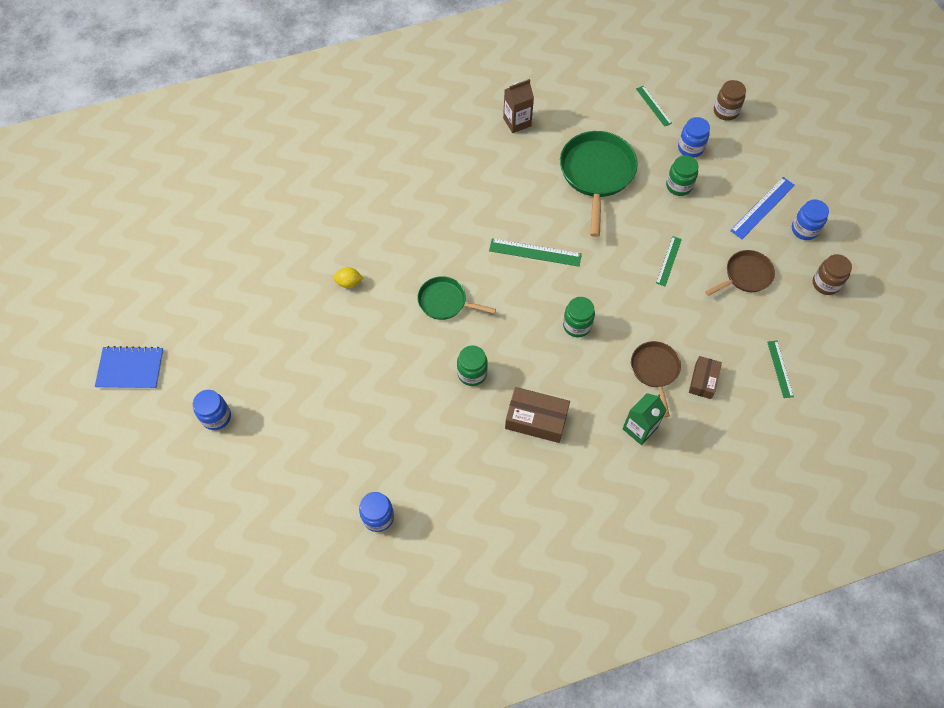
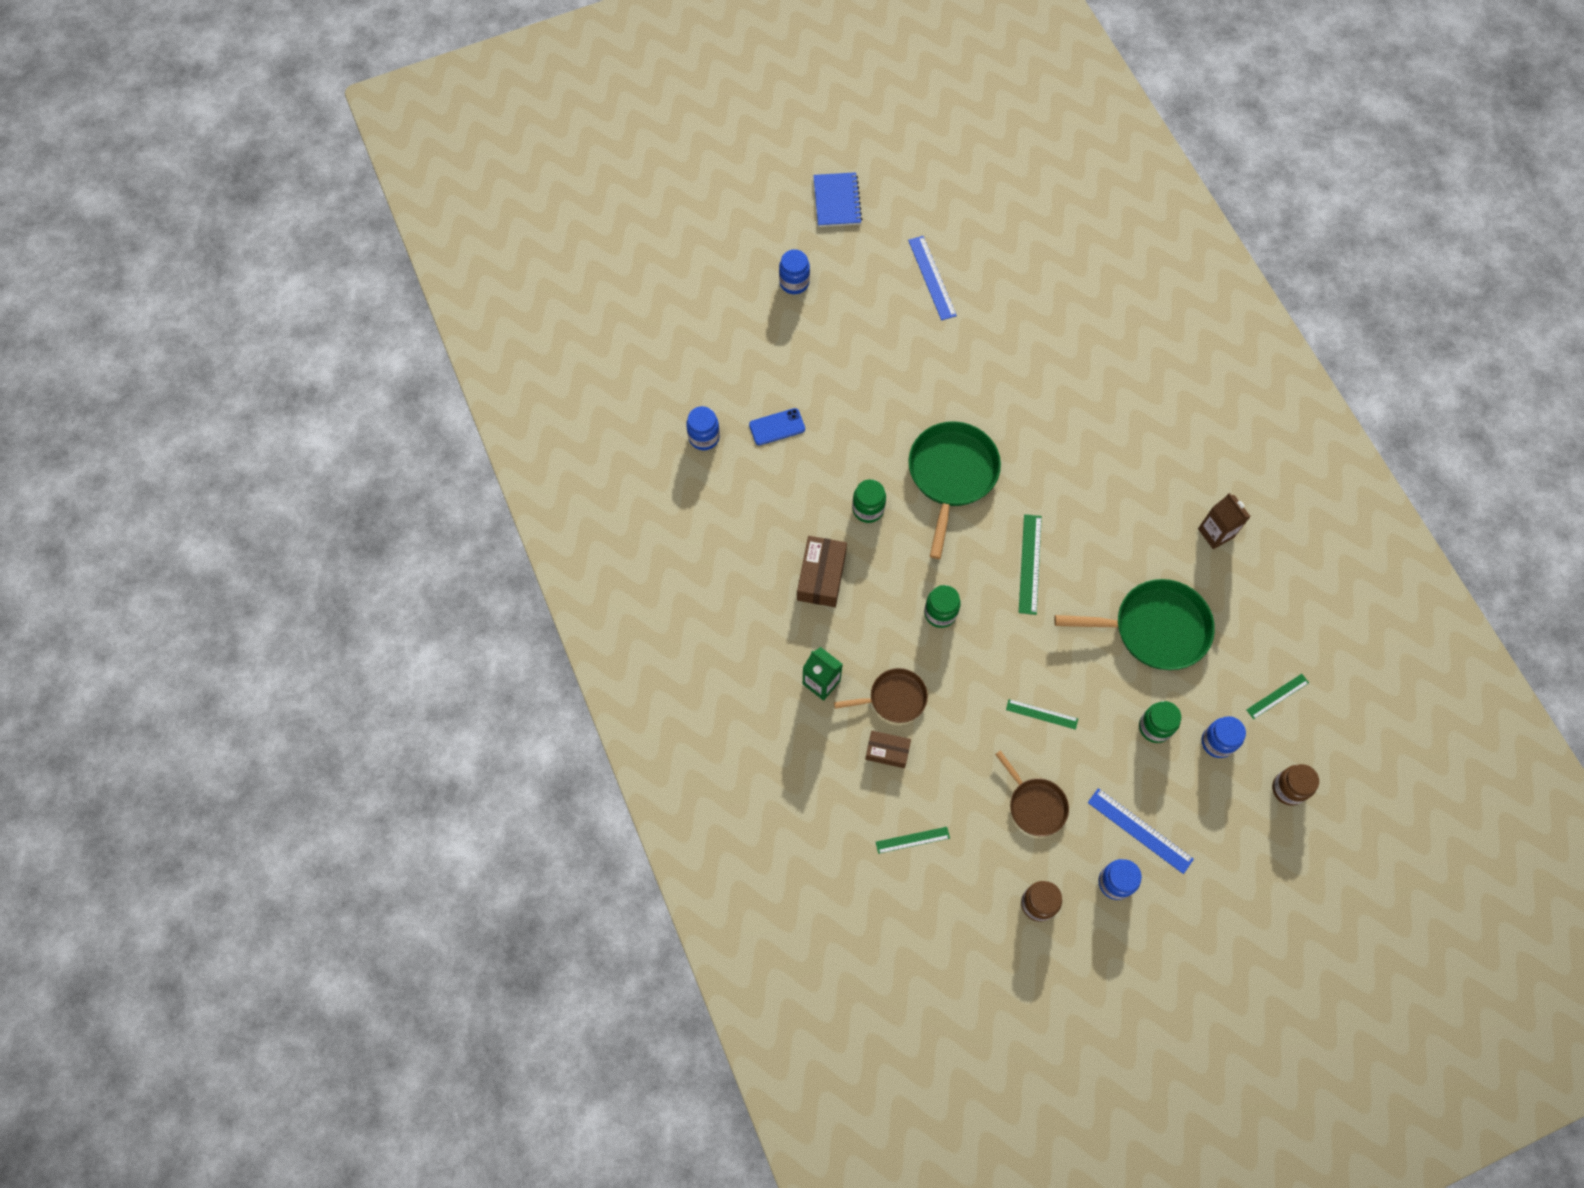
camera: 85 degrees right, 5 degrees up
(238, 295) = (932, 277): none -> blue ruler
(349, 283) = (961, 378): yellow lemon -> none
(376, 446) = (777, 427): none -> blue phone
(445, 302) = (951, 475): green pan -> green pan, size x1.72

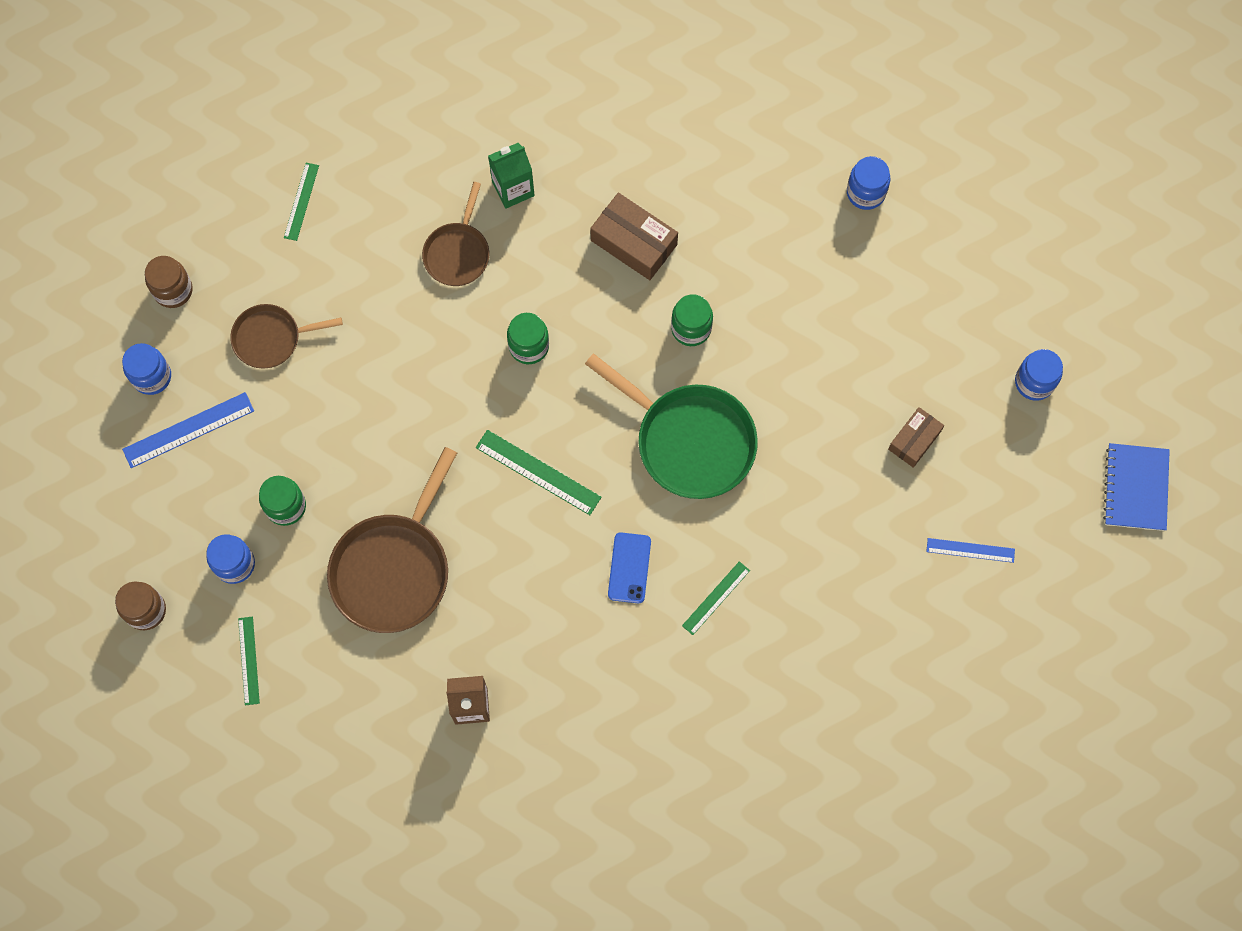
camera: 115 degrees right, 5 degrees up
(777, 427) = (843, 276): blue phone -> blue phone (629, 568)
(837, 201) = (1135, 488): blue notebook -> blue notebook turned 75 degrees clockwise
(887, 751) = (405, 220): brown box -> brown box (914, 440)
(932, 277) = (970, 550): blue ruler -> blue ruler, size x0.64
(1042, 714) = (362, 395): green ruler -> green ruler (716, 598)
(1154, 628) = (394, 569): green pan -> brown pan

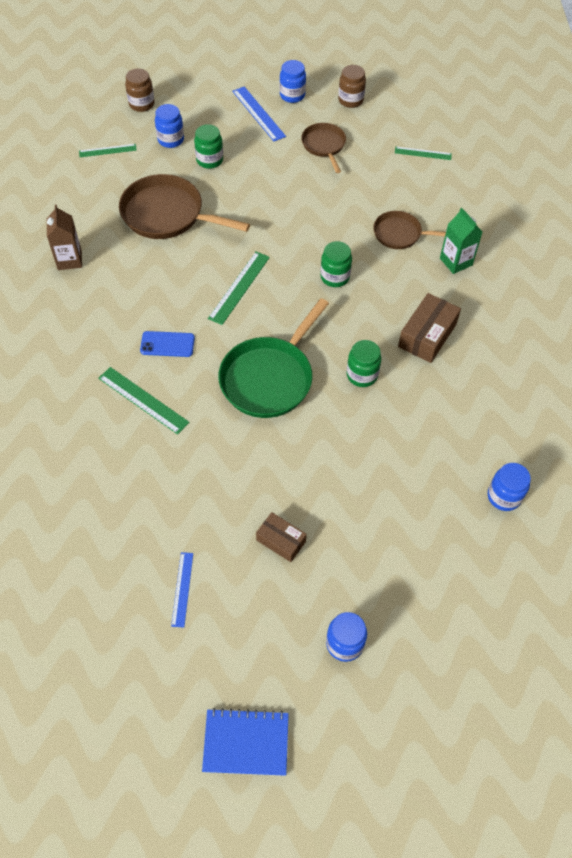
camera: 85 degrees right, 15 degrees down
(716, 598) = (143, 400): green ruler -> green ruler, size x1.56

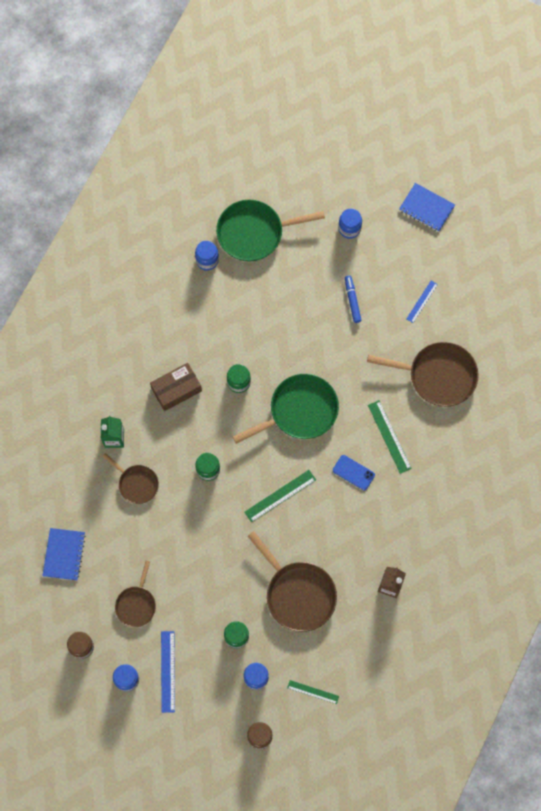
camera: 150 degrees left, 15 degrees up
(113, 500) = (438, 376): none -> brown pan
(281, 541) = (352, 300): brown box -> blue marker
(423, 153) = (64, 554): green ruler -> blue notebook
(471, 565) = (254, 233): none -> green pan

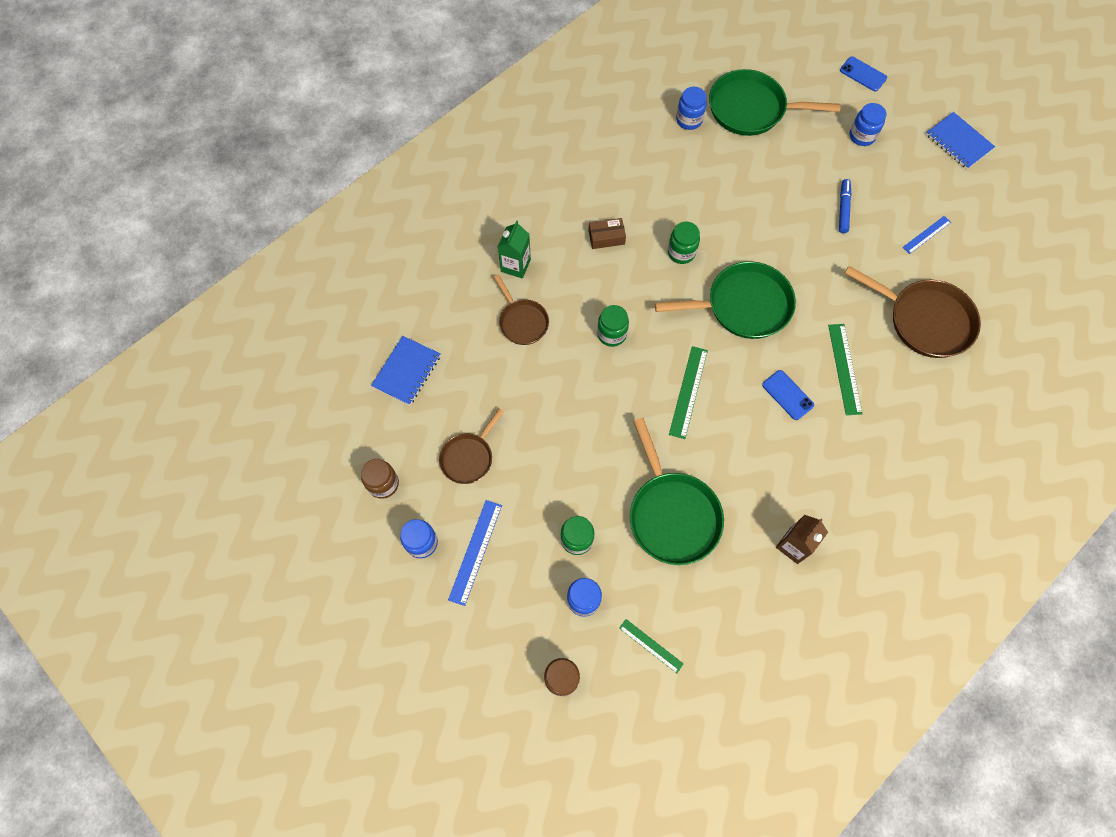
camera: 20 degrees right, 5 degrees down
(176, 389) = (606, 237): brown box -> brown box, size x0.64
(280, 496) = (688, 392): green ruler -> green ruler turned 60 degrees counterclockwise
(298, 594) = (672, 514): brown pan -> green pan
(335, 168) = (863, 74): none -> blue phone

